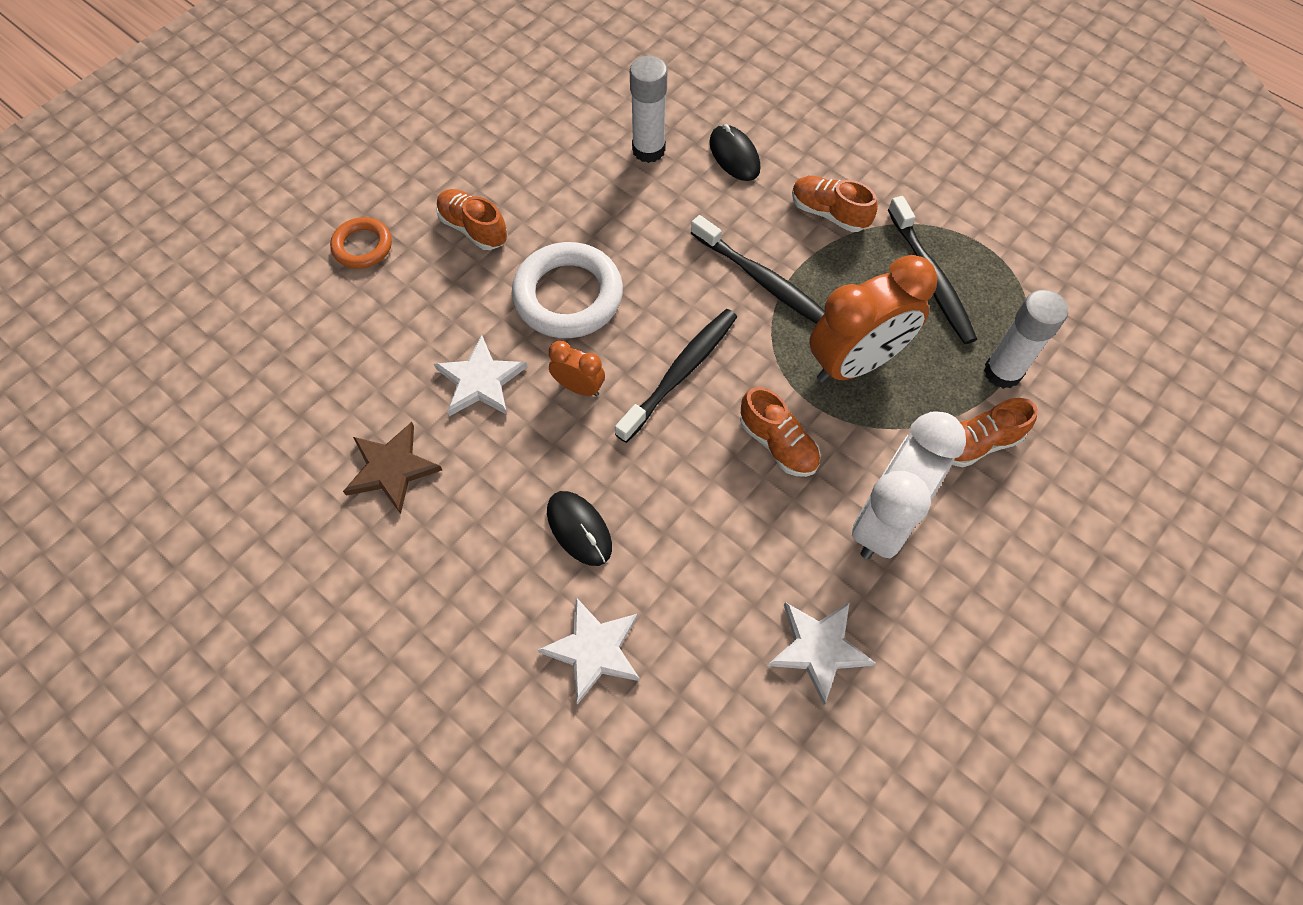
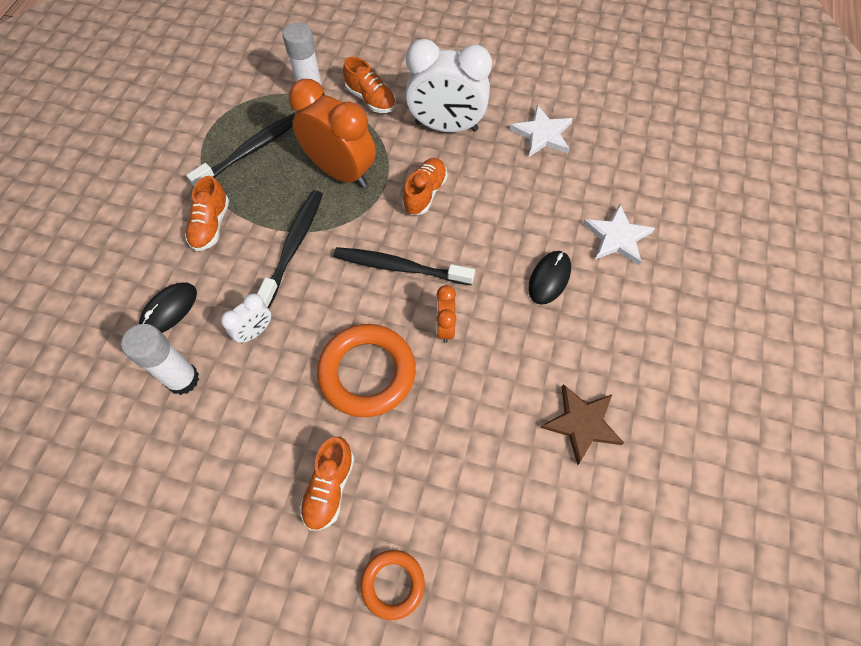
camera: 115 degrees left, 0 degrees up
(480, 380) = (475, 399): white star -> none
(568, 296) = (367, 373): white ring -> orange ring
(670, 217) = (255, 331): none -> white clock

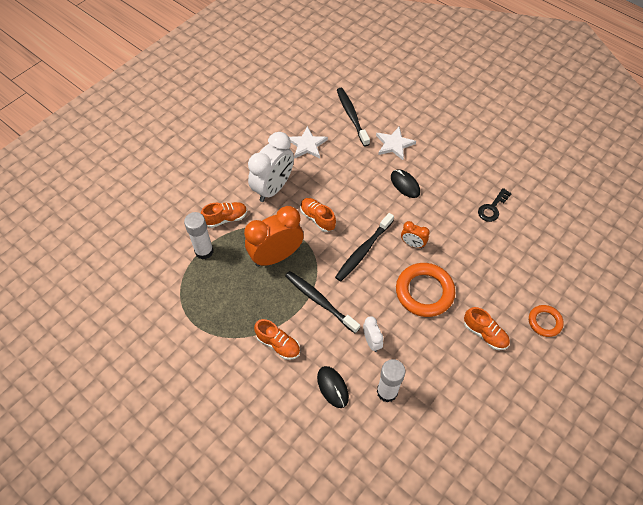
camera: 65 degrees left, 5 degrees down
(250, 151) = (228, 302): black toothbrush -> black toothbrush (351, 116)
(582, 423) = (492, 208): brown star -> black key

